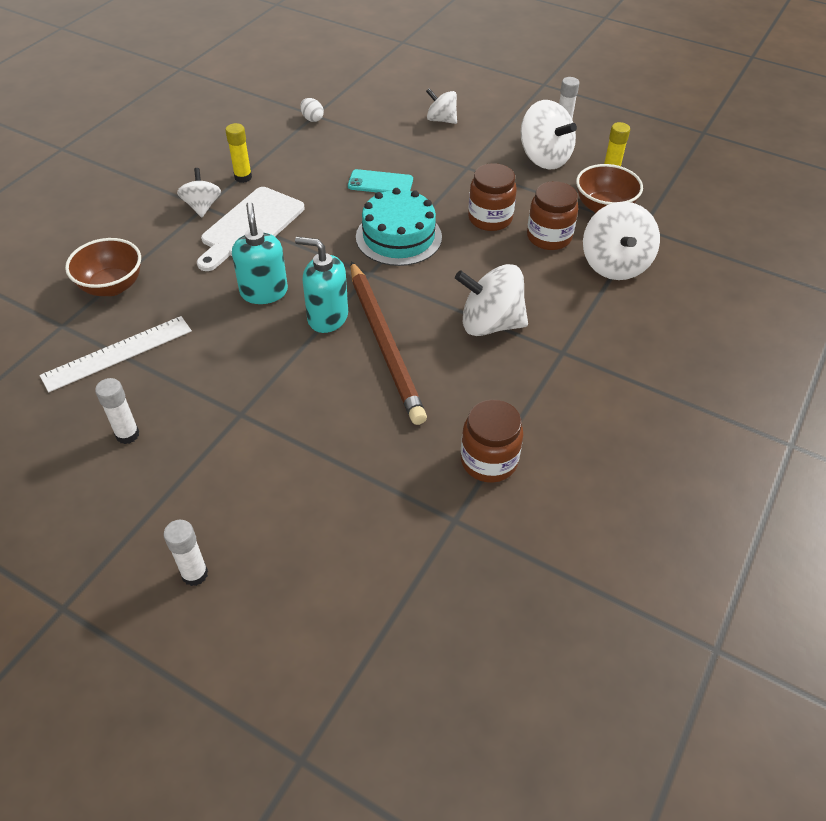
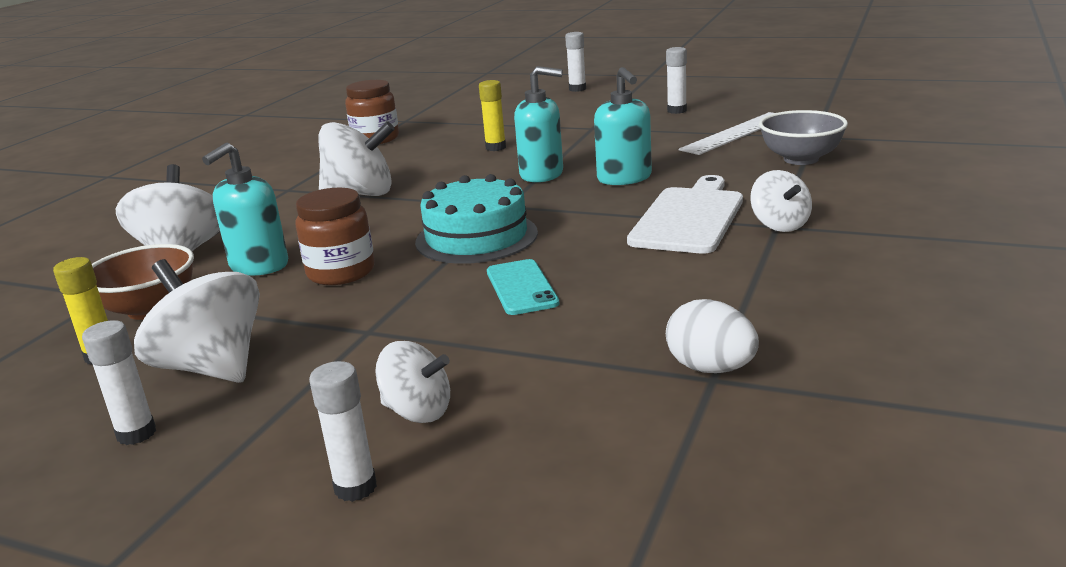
camera: 175 degrees right, 25 degrees down
(112, 286) = (801, 159): brown bowl -> grey bowl
(243, 177) = (756, 262): yellow glue stick -> yellow glue stick (495, 147)
(312, 119) = (711, 368): white egg -> white egg, size x1.53
(380, 183) = (521, 287): turquoise phone -> turquoise phone turned 75 degrees clockwise
(385, 344) = (474, 170): brown pencil -> none
(464, 95) = (355, 487): none -> white glue stick
(549, 237) = (259, 266): brown jar -> turquoise soap dispenser

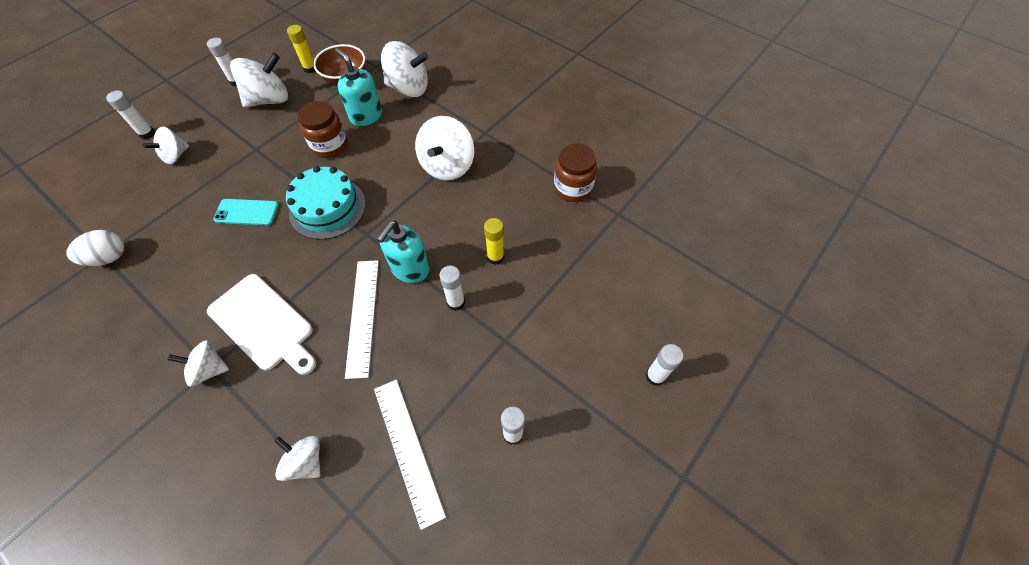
camera: 105 degrees right, 35 degrees up
(567, 149) = (456, 302): none -> white glue stick
(624, 178) = (362, 316): turquoise soap dispenser -> white ruler
(801, 159) = (305, 461): grey bowl -> white spinning top

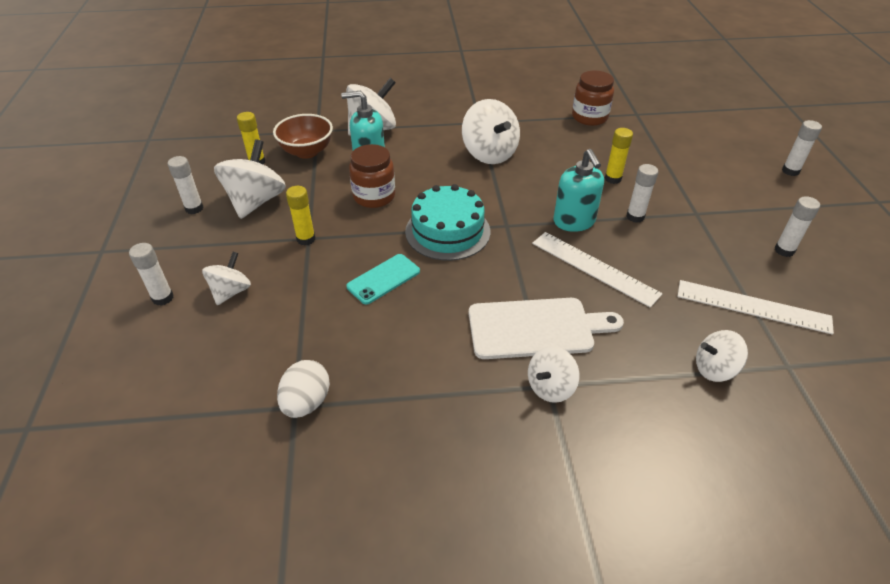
camera: 45 degrees left, 15 degrees down
(175, 155) = (231, 292): white spinning top -> white spinning top turned 150 degrees counterclockwise
(253, 149) = (306, 239): none -> yellow glue stick

